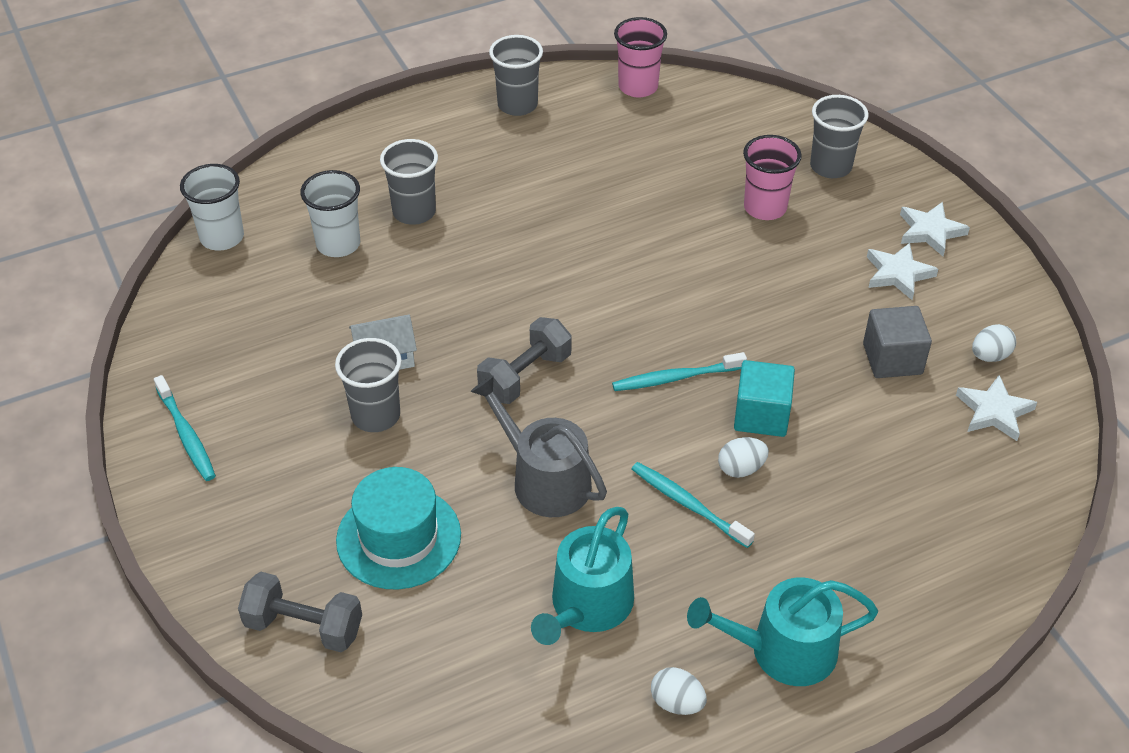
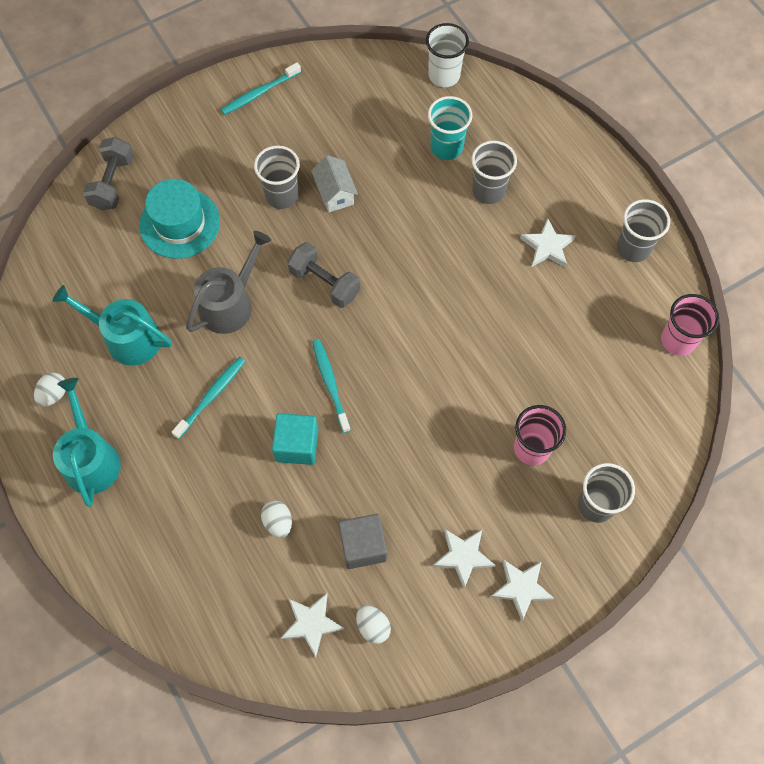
camera: 85 degrees right, 20 degrees up
(338, 244) = (446, 147): white cup -> turquoise cup
(504, 170) = (547, 246): none -> white star
(741, 469) = (245, 431): white egg -> white egg (278, 522)

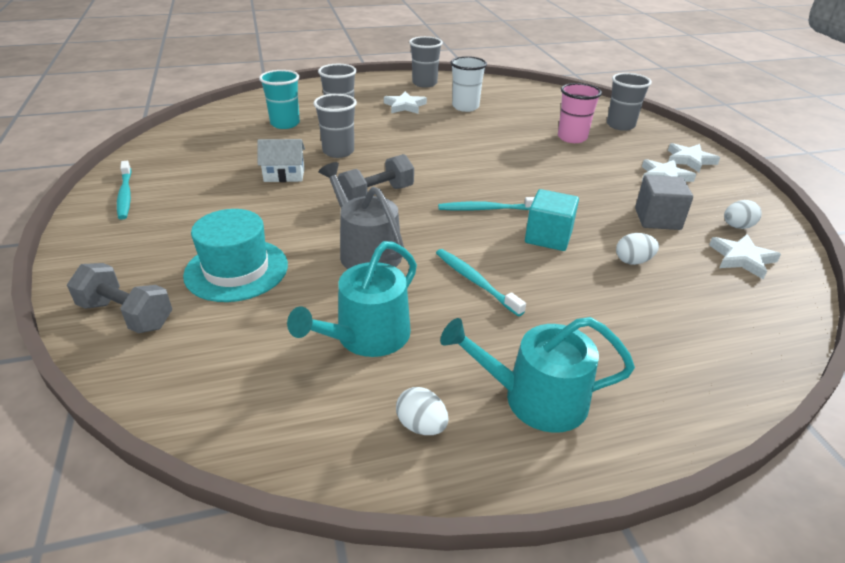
camera: 75 degrees left, 30 degrees down
(282, 195) = (261, 202): grey cup -> grey cup (338, 151)
(444, 75) = (216, 114): white cup -> white cup (465, 107)
(678, 340) = (501, 84): pink cup -> none

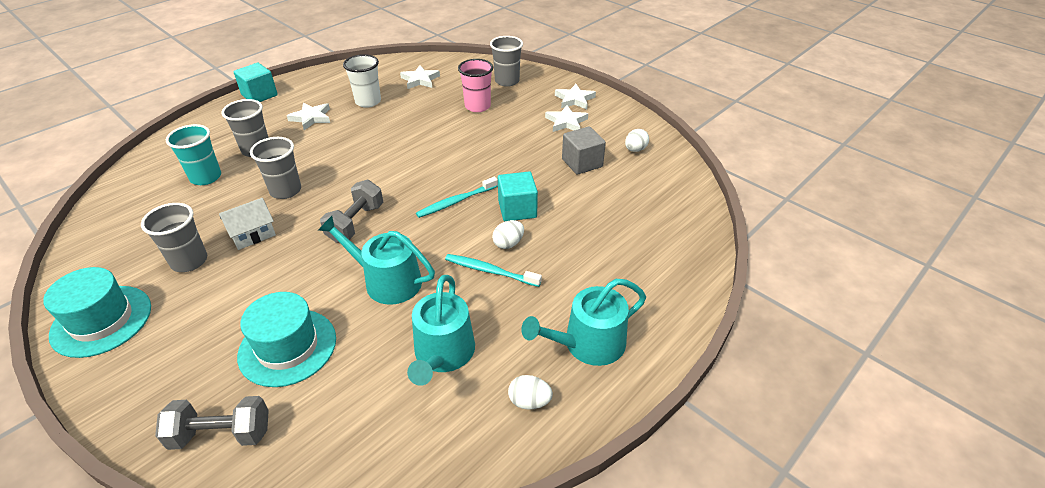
camera: 30 degrees left, 5 degrees up
(125, 195) = (101, 320): turquoise toothbrush -> turquoise hat
(366, 251) = (386, 281): grey watering can -> turquoise watering can
(376, 80) = (259, 95): none -> turquoise cube
(424, 83) = (311, 85): grey cup -> grey cup (189, 261)
(633, 261) = (586, 206): white egg -> white egg (508, 243)
(742, 259) = (651, 176): white star -> white star (420, 80)

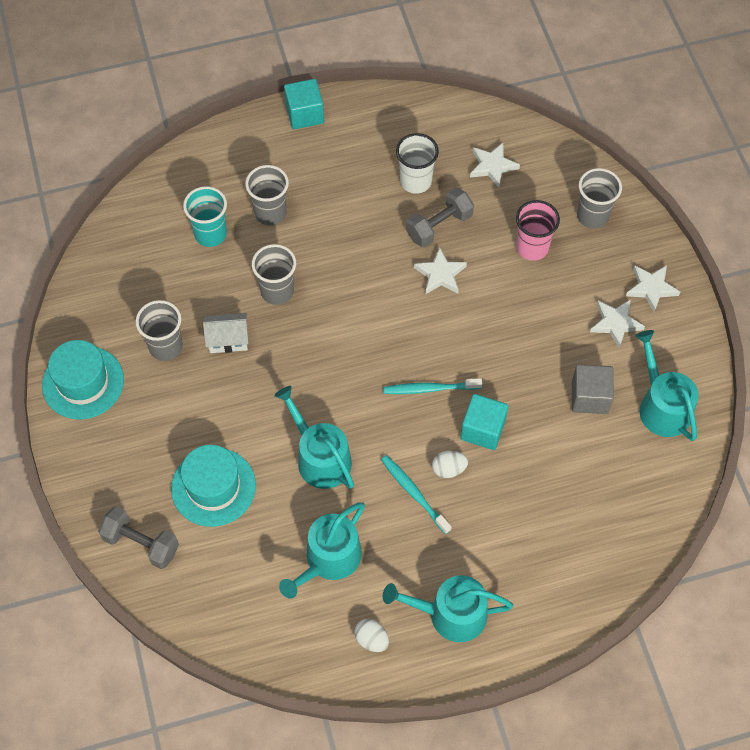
camera: 30 degrees right, 20 degrees up
(311, 118) = (344, 183): white star -> white star (440, 274)
(356, 223) = (323, 370): grey dumbbell -> grey dumbbell (439, 226)
(635, 150) = (661, 406): white egg -> turquoise watering can

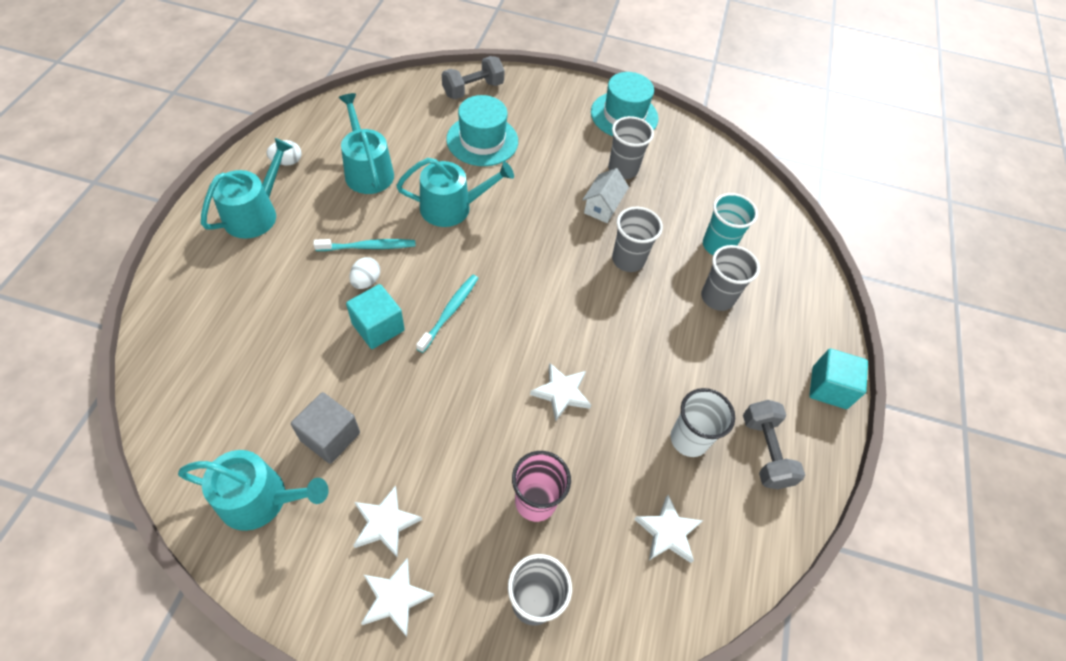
camera: 115 degrees right, 5 degrees down
(439, 226) = (619, 427): grey dumbbell -> grey dumbbell (765, 451)

